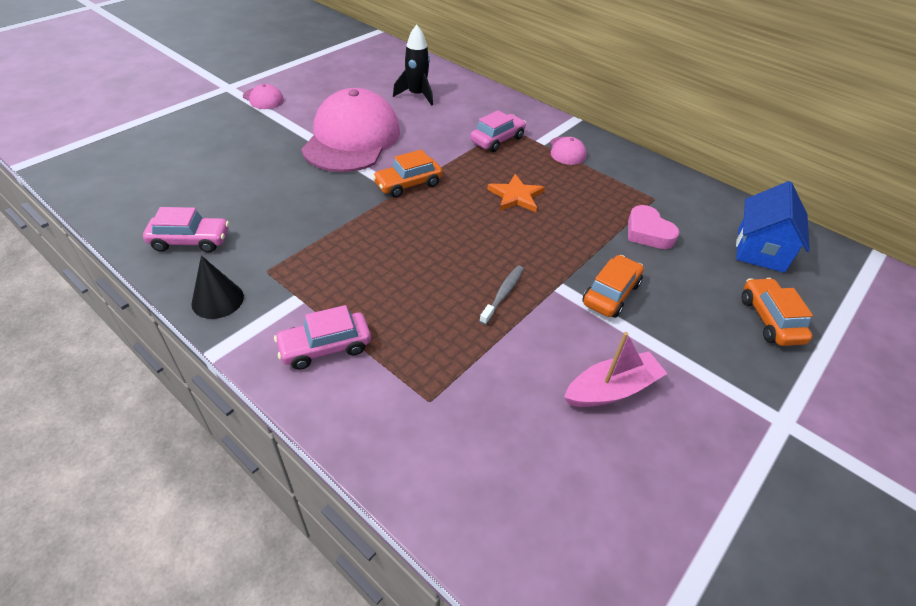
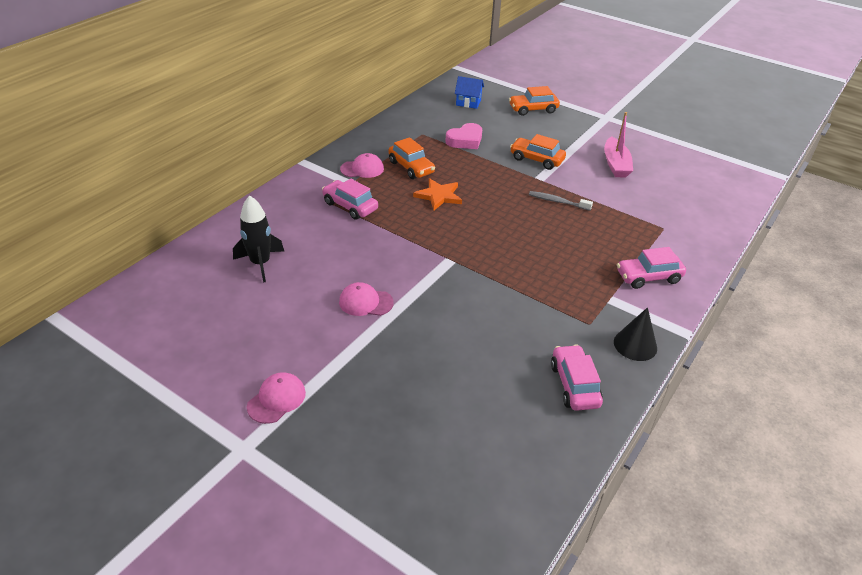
camera: 95 degrees left, 5 degrees down
(325, 347) = (648, 277): pink car -> pink car turned 105 degrees clockwise
(352, 139) = (365, 302): pink cap -> pink cap, size x0.41
(408, 184) = (439, 255): orange car -> orange car (411, 167)
(611, 389) = (615, 164): pink boat -> pink boat turned 150 degrees counterclockwise
(760, 250) = (468, 102): blue house -> blue house, size x0.62

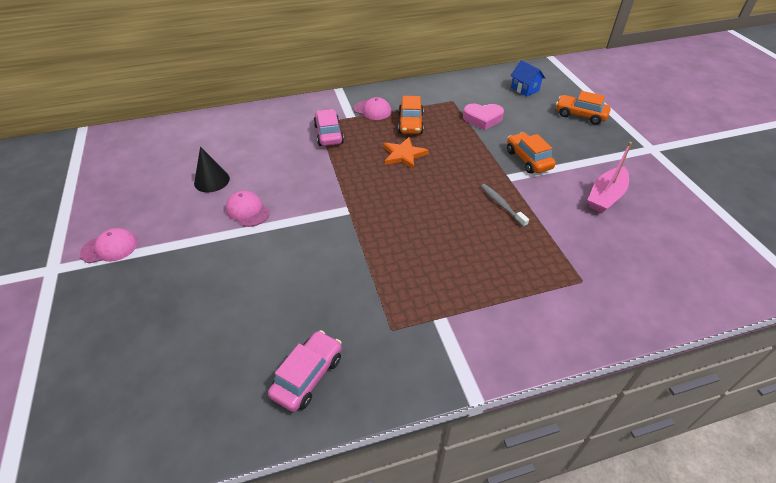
camera: 40 degrees right, 5 degrees up
(260, 263) = (222, 148): black rocket -> none
(635, 345) = (408, 376): black cone -> black cone (212, 180)
(648, 277) = (505, 320): pink car -> none

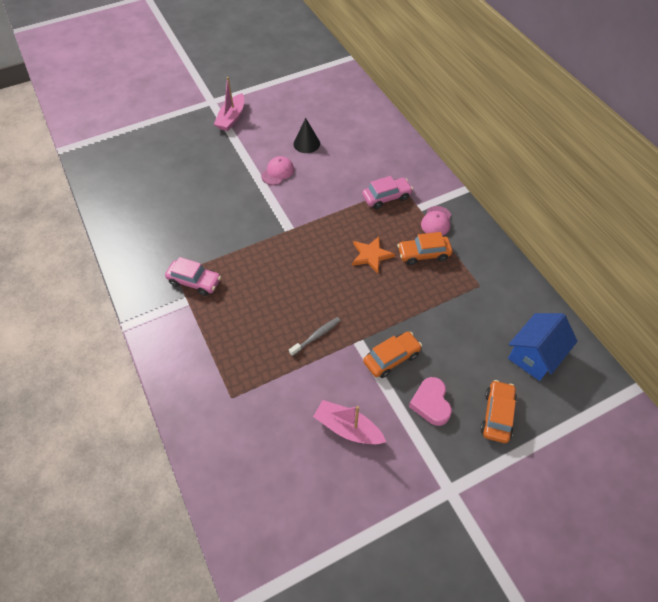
camera: 80 degrees right, 10 degrees up
(109, 248) = (231, 118): pink cap -> pink boat
(308, 376) = (140, 238): pink car -> pink car (194, 281)
(482, 119) = (453, 315): pink heart -> pink heart (431, 403)
(525, 89) = (534, 355): blue house -> blue house, size x1.60

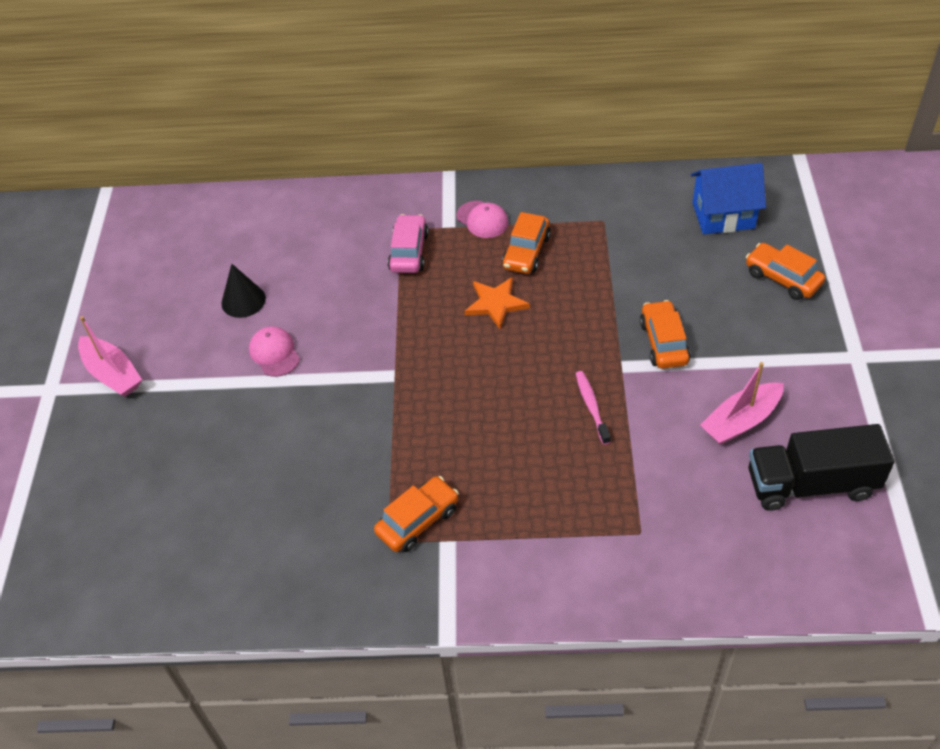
camera: 60 degrees left, 5 degrees down
(194, 281) = (418, 520): pink car -> orange car
(314, 491) = (811, 484): none -> black truck
(316, 336) = (591, 406): grey toothbrush -> pink toothbrush
(431, 403) = (742, 330): pink heart -> none
(534, 355) = (723, 215): blue house -> blue house turned 75 degrees counterclockwise

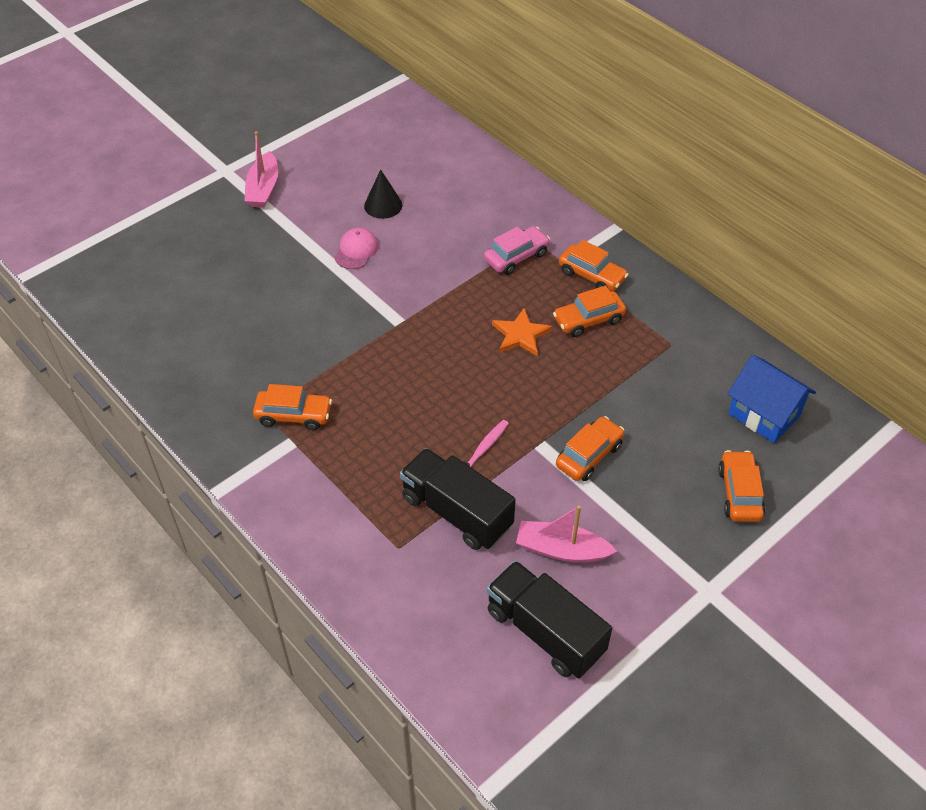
camera: 45 degrees right, 0 degrees up
(482, 219) = (592, 275): pink cap -> orange car
(640, 467) = (456, 512): none -> black truck

